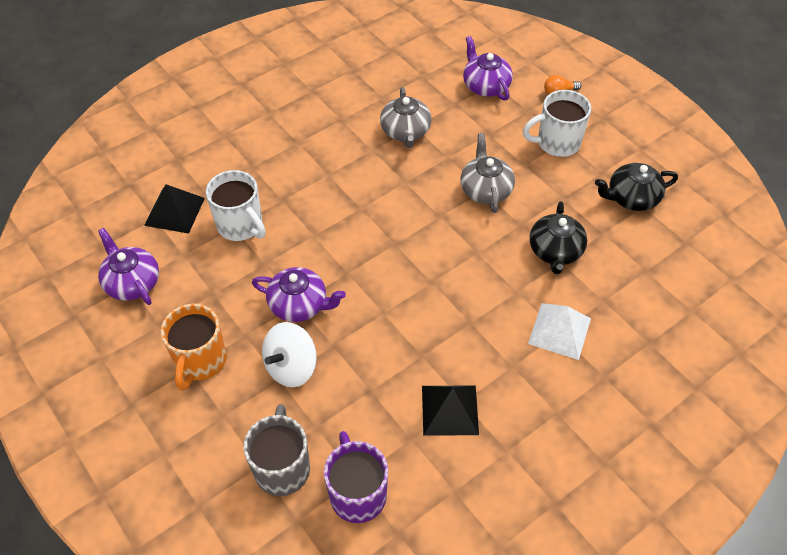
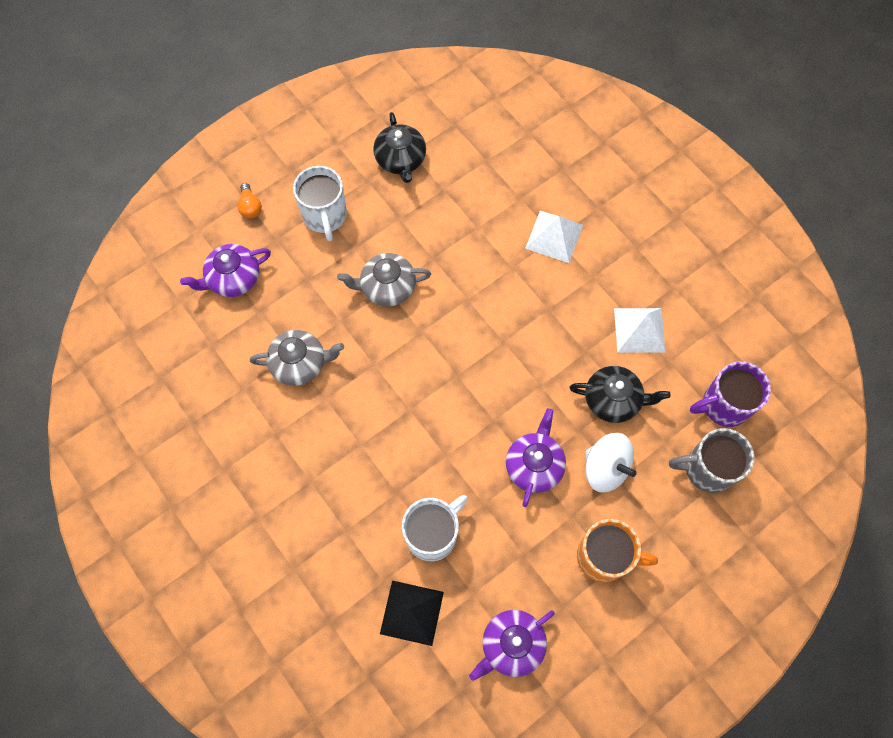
camera: 90 degrees left, 15 degrees up
(449, 409) = (639, 330): black pyramid -> white pyramid
(555, 251) = (465, 231): black teapot -> black teapot (613, 400)

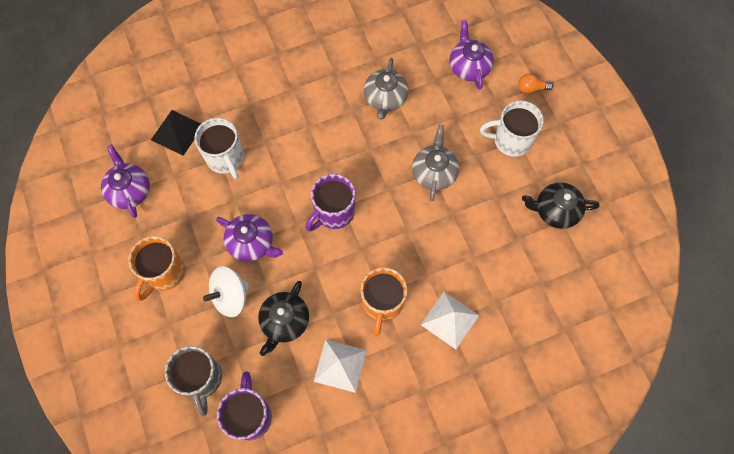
camera: 105 degrees right, 0 degrees up
(468, 383) = (333, 212): none -> purple mug
(559, 305) = (382, 303): none -> orange mug
(707, 469) = (201, 379): grey mug -> grey mug turned 150 degrees clockwise

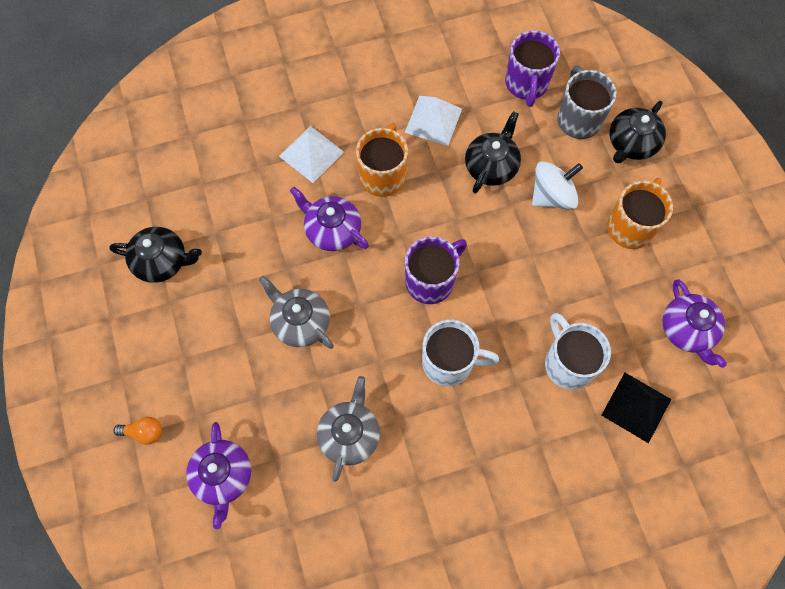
camera: 175 degrees left, 0 degrees up
(153, 356) = (631, 143): none -> black teapot
(252, 243) = (530, 252): purple teapot -> purple teapot (332, 230)
(434, 172) = (300, 322): grey teapot -> grey teapot turned 120 degrees clockwise
(511, 140) = (192, 357): white mug -> white mug (449, 362)

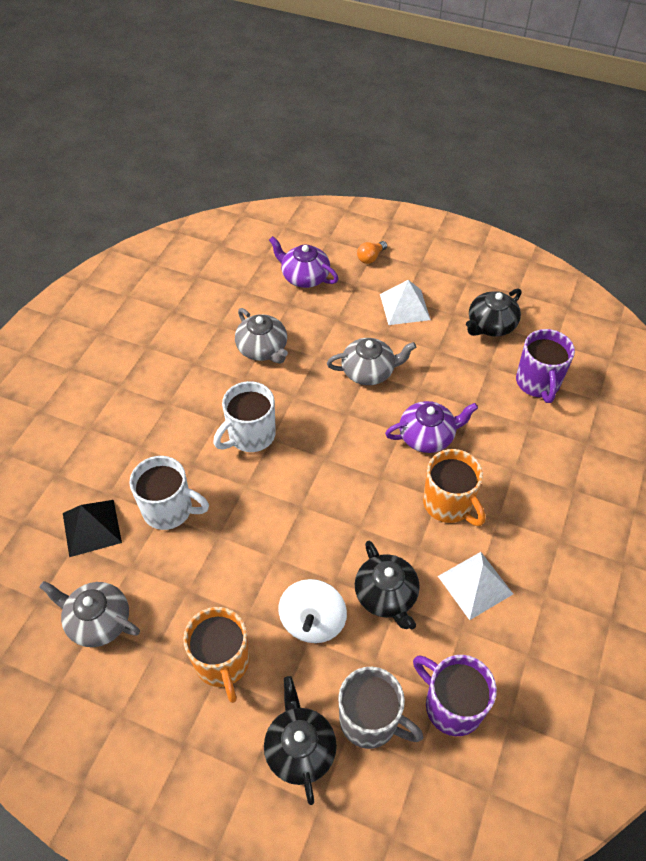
camera: 130 degrees right, 15 degrees down
(311, 154) = (513, 468): white pyramid -> white pyramid (405, 307)
(431, 281) = (323, 470): purple mug -> purple mug (538, 383)
(687, 330) = (98, 621): purple teapot -> grey teapot

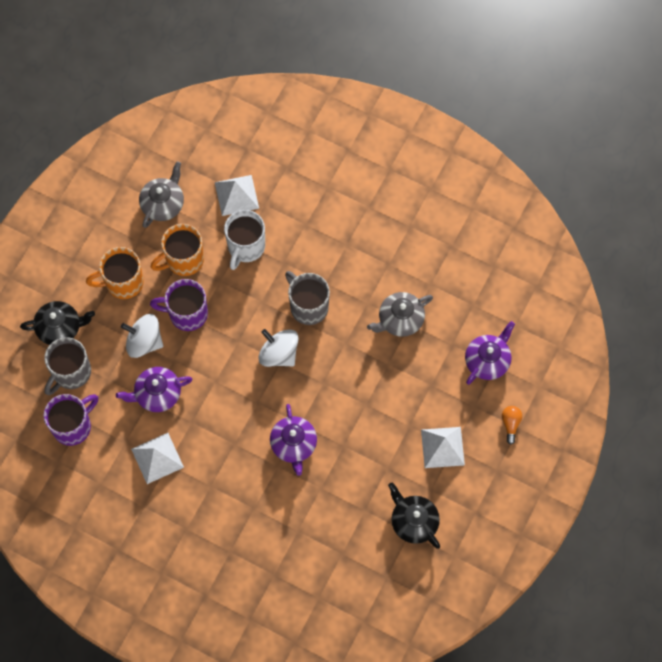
camera: 95 degrees right, 15 degrees up
(91, 527) = (236, 195): black pyramid -> white pyramid
(250, 435) = (308, 306): white mug -> grey mug
(315, 460) = (279, 354): none -> white spinning top
(369, 371) = (367, 406): grey teapot -> none
(370, 257) = (510, 424): orange light bulb -> orange light bulb turned 45 degrees clockwise
(386, 595) = (157, 394): black teapot -> purple teapot
(449, 504) = (227, 451): orange mug -> orange mug (183, 260)
(538, 383) = (341, 549): purple mug -> purple mug (187, 314)

